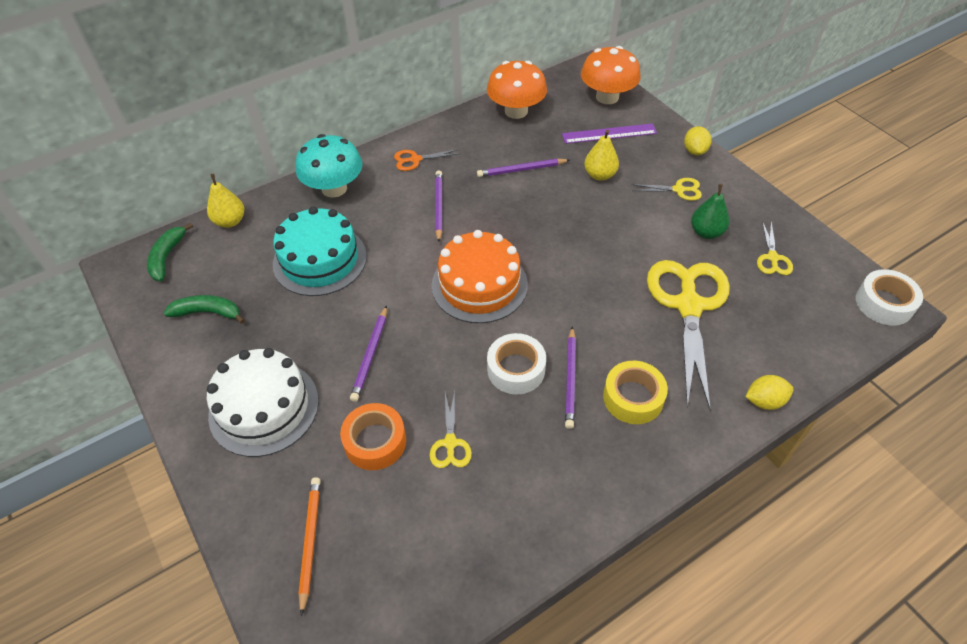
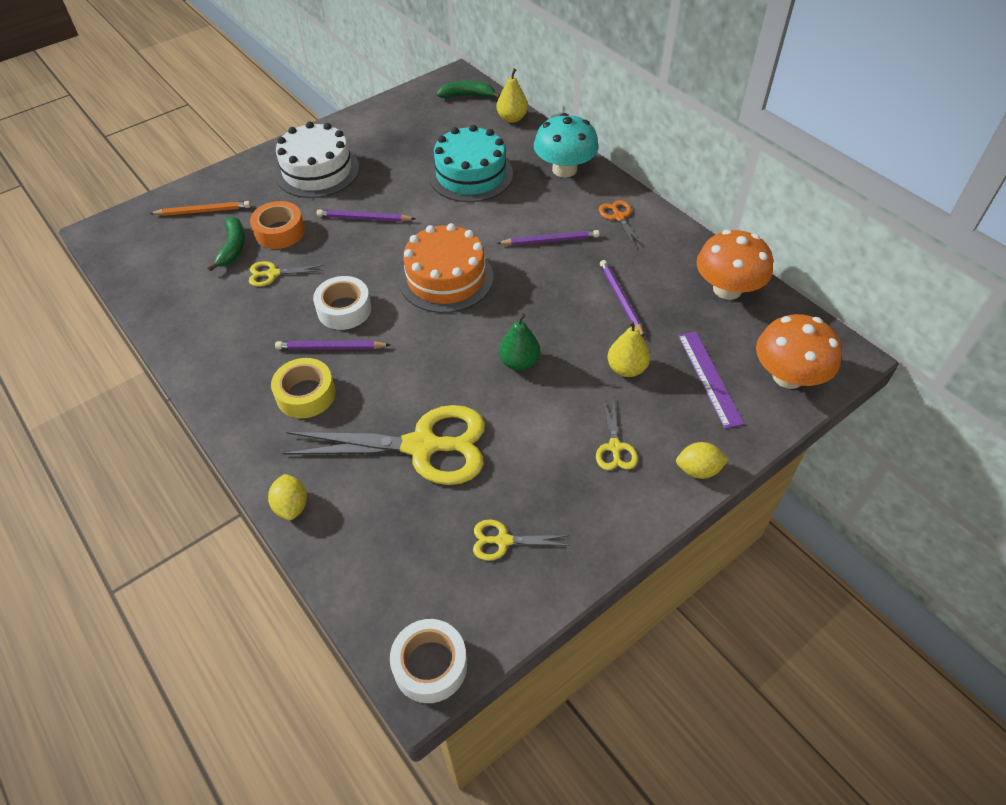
camera: 85 degrees right, 0 degrees up
(208, 312) = (410, 127): green banana -> green banana (233, 248)
(706, 232) = (541, 472): green pear -> green pear (519, 362)

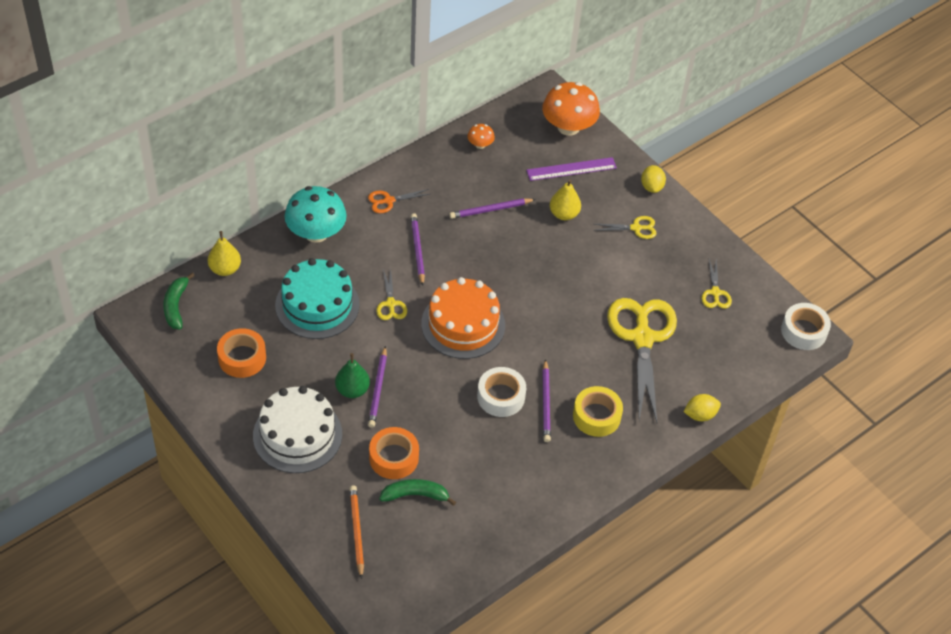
camera: 95 degrees left, 0 degrees up
(273, 274) = (454, 456): yellow scissors -> yellow scissors (390, 304)
(407, 134) = (242, 358): none -> orange tape
(519, 362) = (559, 277): green pear -> green pear (352, 390)
(727, 289) = (480, 145): orange mushroom -> orange mushroom, size x0.47

